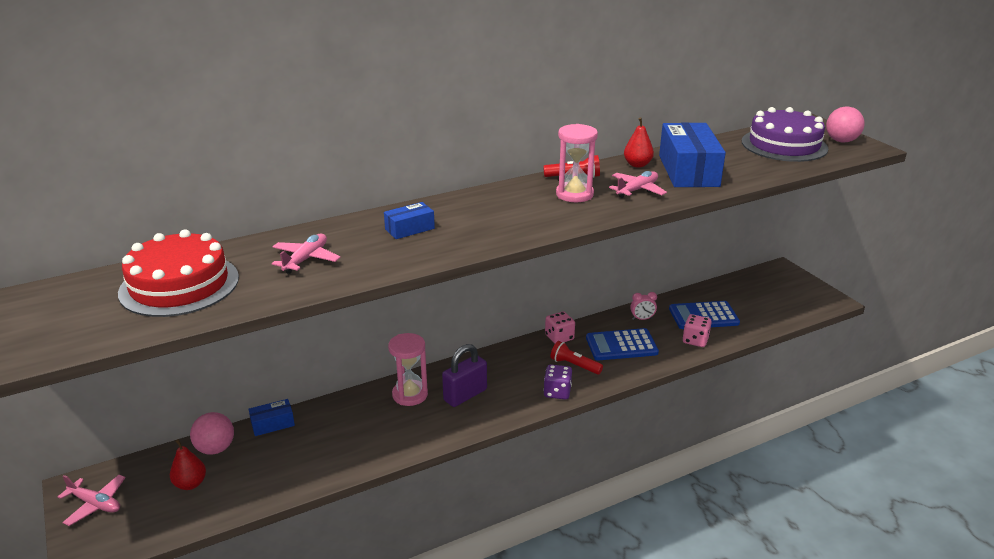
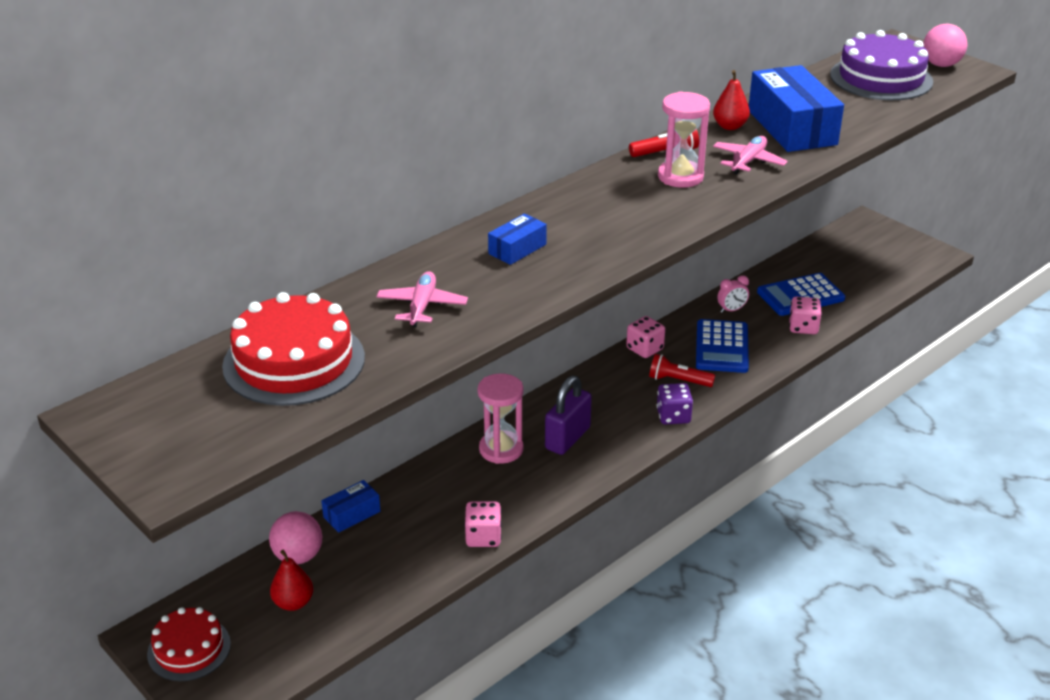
camera: 15 degrees left, 5 degrees up
(95, 504) = (189, 649): pink plane -> red cake
(359, 460) = (483, 537): none -> pink dice
(621, 345) = (722, 347): blue calculator -> blue calculator turned 60 degrees counterclockwise

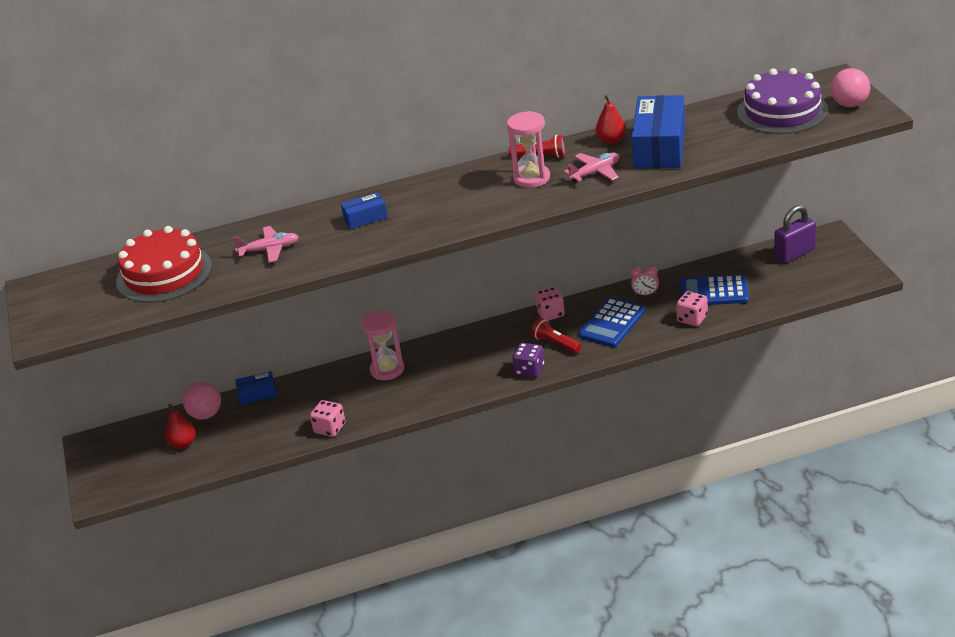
camera: 30 degrees right, 0 degrees up
(189, 649) = (105, 457): red cake -> none
(422, 306) = (269, 250): pink plane -> pink plane turned 45 degrees clockwise
(567, 438) = (439, 371): purple padlock -> purple padlock (795, 254)

